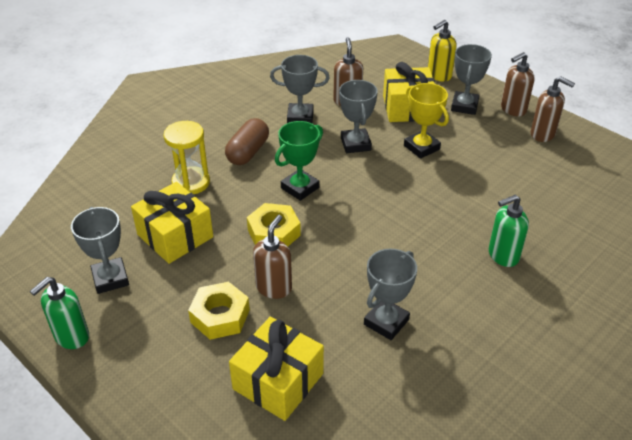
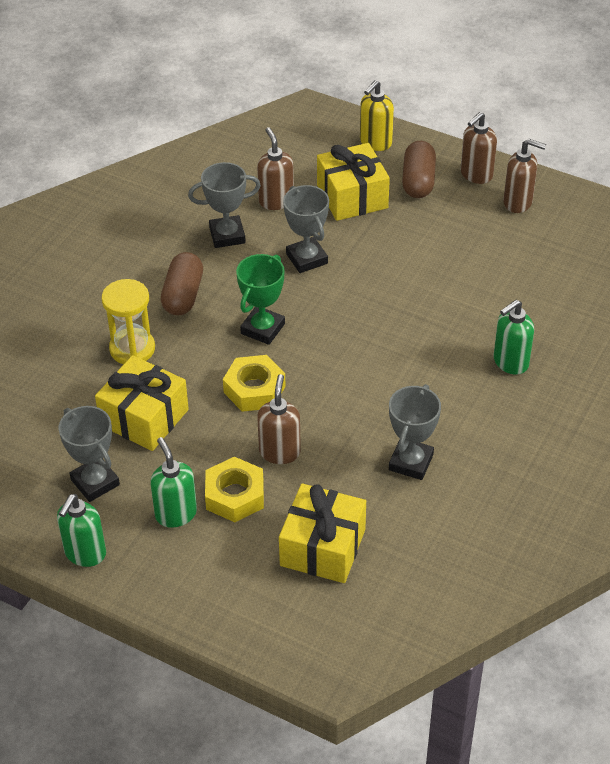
camera: 15 degrees left, 5 degrees up
(163, 320) = (176, 514): none -> green soap dispenser
(421, 147) = (385, 248): yellow trophy -> none
(464, 106) = (418, 181): grey trophy -> brown capsule

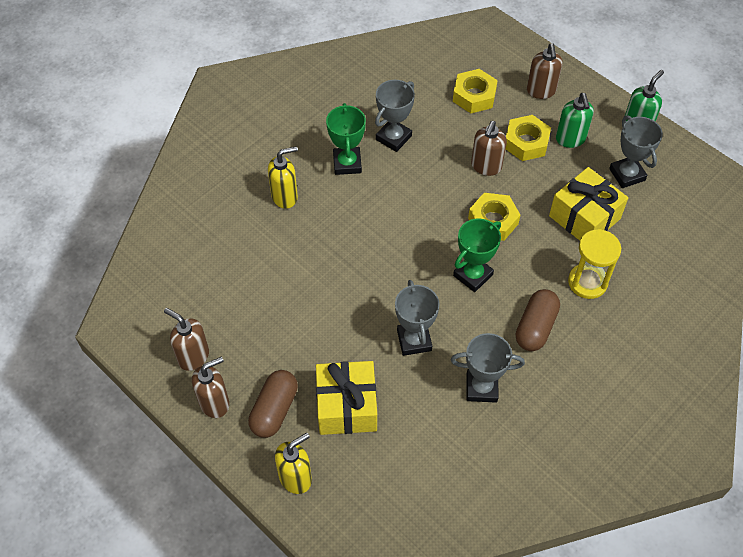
camera: 165 degrees left, 10 degrees up
(276, 201) = (423, 421): brown soap dispenser -> brown soap dispenser (541, 91)
(323, 547) = (474, 96): yellow gift -> yellow nut
(455, 417) = (347, 163): none -> green trophy
(510, 362) = (285, 197): green soap dispenser -> yellow soap dispenser

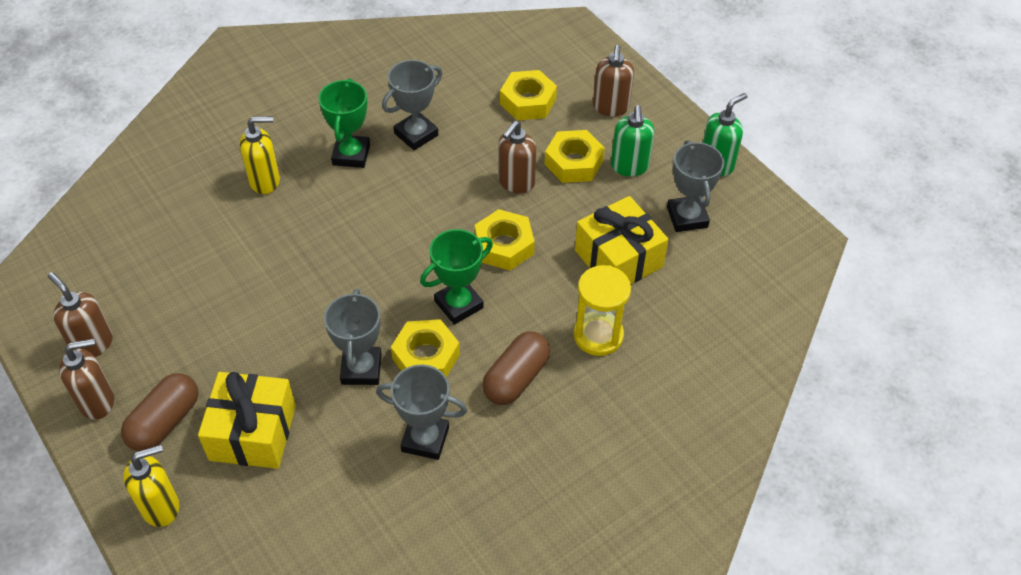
camera: 10 degrees right, 5 degrees down
(461, 322) = (426, 357): none -> yellow nut

